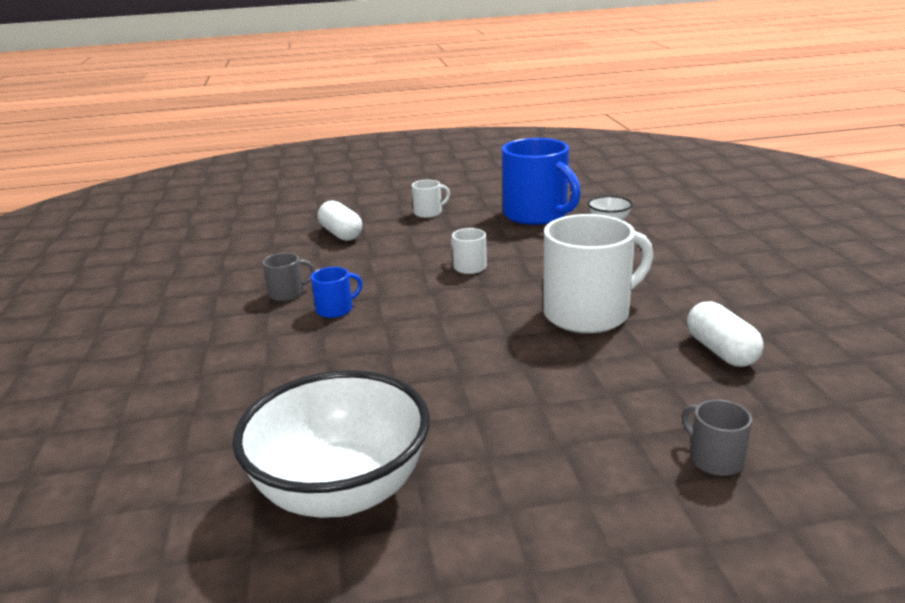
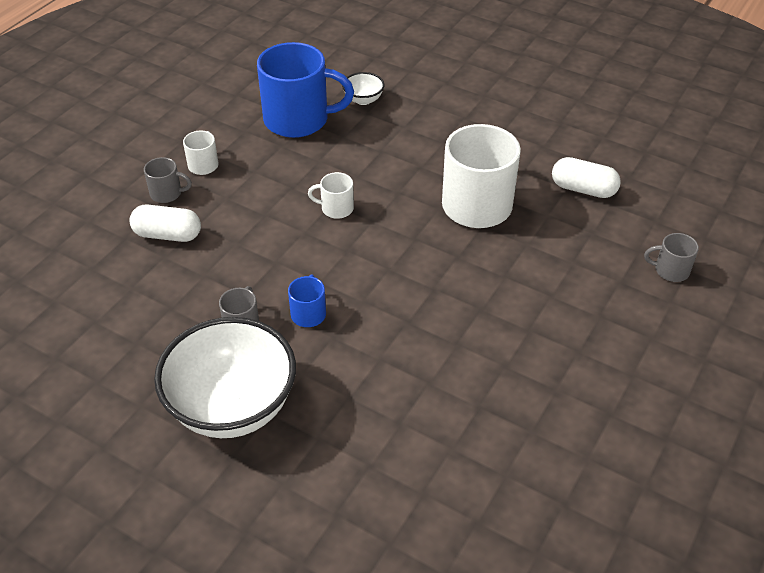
camera: 50 degrees left, 20 degrees up
(341, 491) = (546, 433): white bowl -> white bowl (232, 407)
(380, 216) = (167, 193): none -> grey mug

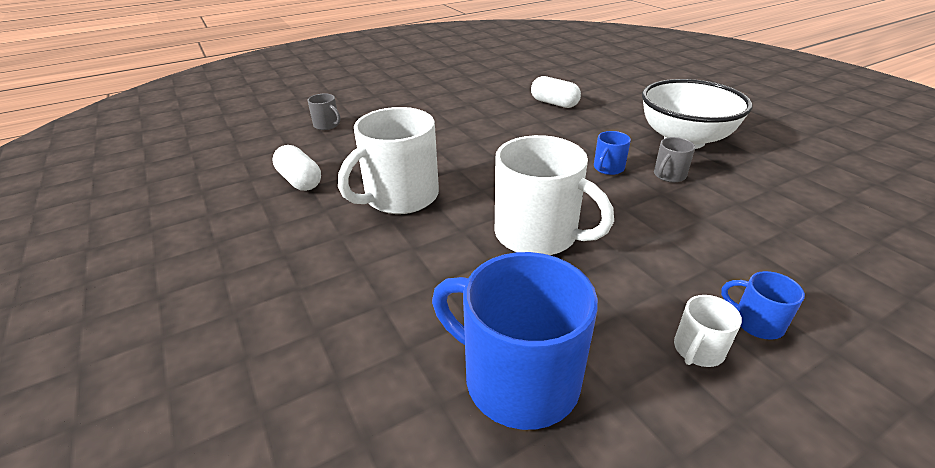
camera: 150 degrees left, 10 degrees down
(167, 193) = (756, 322): grey mug -> blue mug
(167, 235) = (749, 267): white capsule -> white capsule (554, 103)
(336, 208) = (538, 235): white mug -> white mug, size x2.21
(363, 100) = (391, 377): white bowl -> none

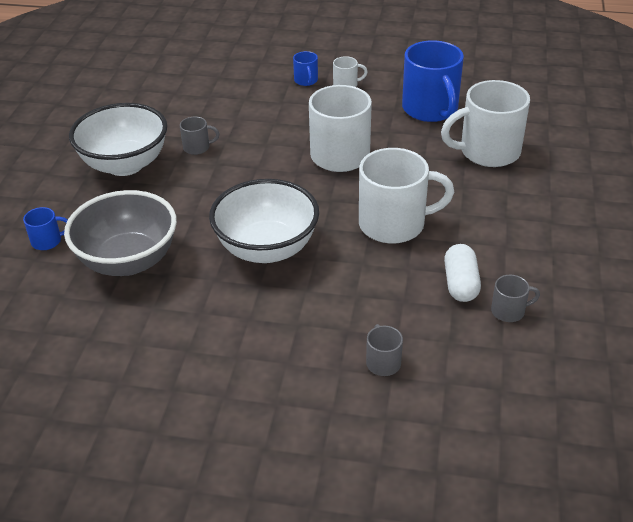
camera: 140 degrees left, 5 degrees up
(245, 180) = (509, 311): none -> grey mug
(360, 338) = (487, 152): none -> white mug
(480, 141) = (267, 248): none -> white bowl
(554, 103) = (128, 261): white capsule -> grey bowl
(608, 168) = (222, 172): blue mug -> blue mug (47, 241)

